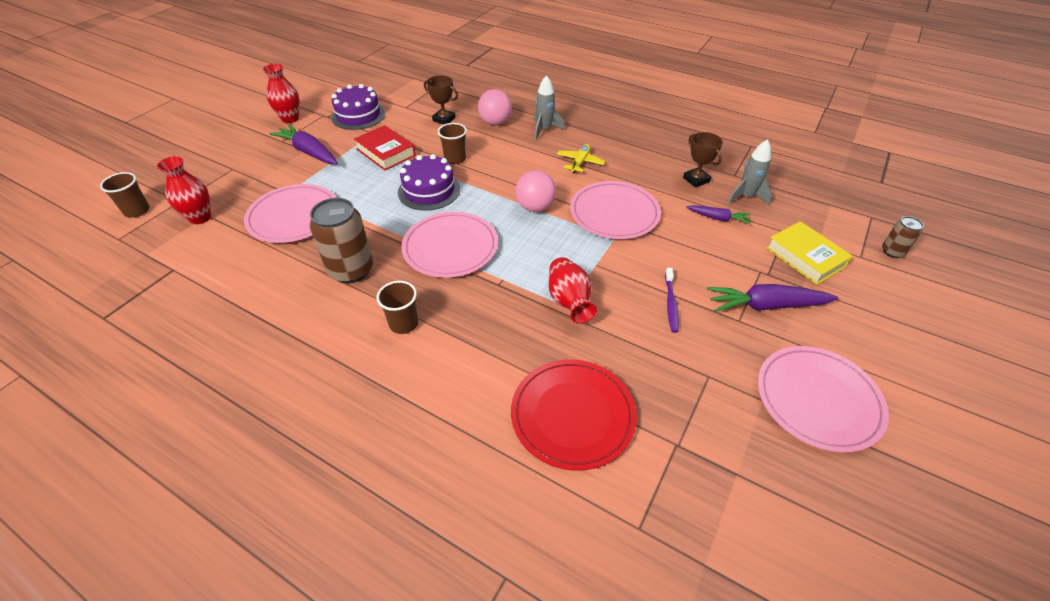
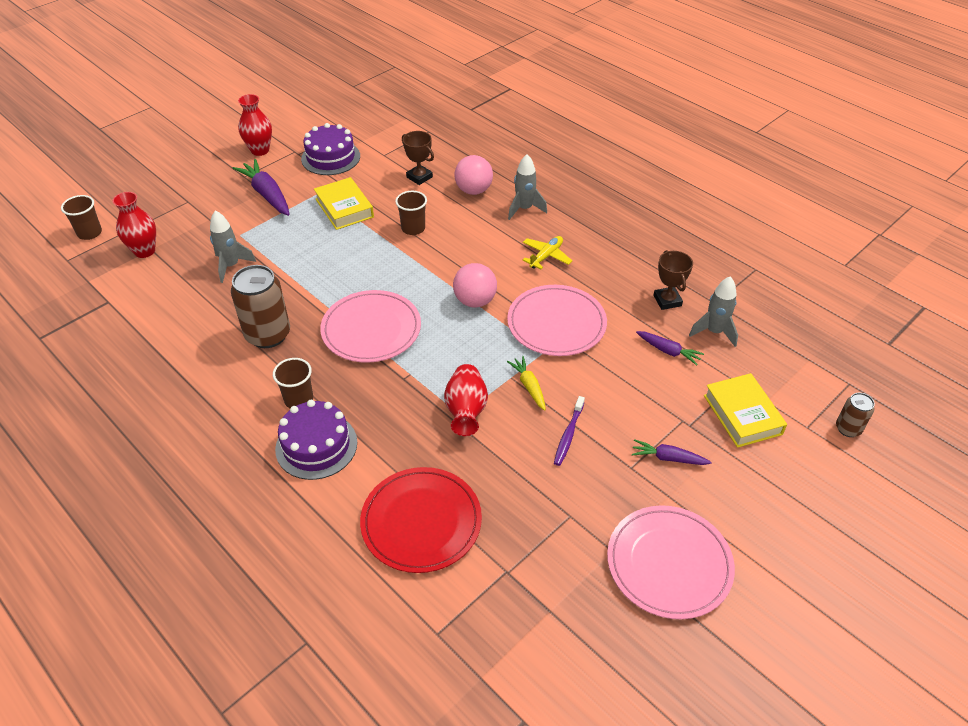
camera: 15 degrees right, 0 degrees up
(293, 216) = (231, 266): pink plate -> grey rocket
(386, 152) = (344, 208): red book -> yellow book
(429, 190) = (373, 261): purple cake -> purple cake (316, 445)
(616, 269) = (529, 386): none -> yellow carrot
(766, 305) = (668, 458): purple carrot -> purple carrot, size x0.57

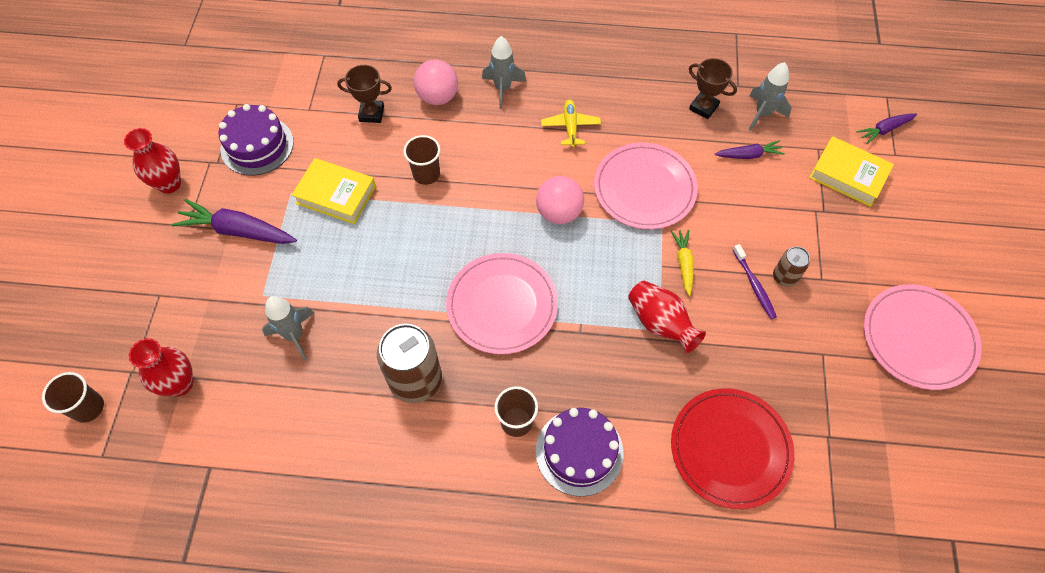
camera: 40 degrees left, 15 degrees up
(529, 386) = (683, 264): yellow carrot -> yellow carrot turned 60 degrees clockwise
(668, 458) = (837, 251): purple carrot -> purple carrot (884, 130)
(848, 429) = (919, 137): brown can -> brown can (784, 277)

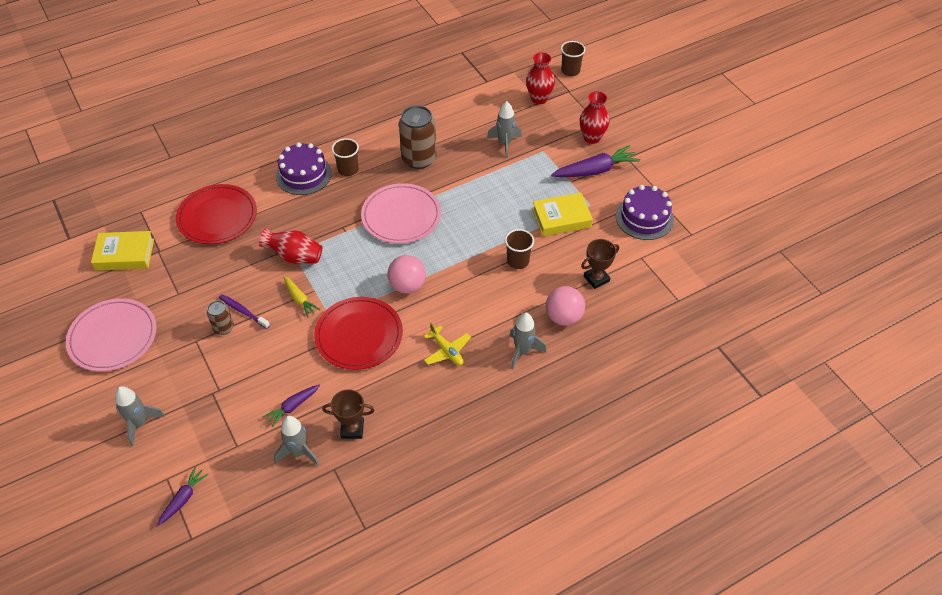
camera: 145 degrees right, 10 degrees down
(169, 184) = (666, 170): red vase -> red vase (592, 138)
(644, 188) = (359, 335): pink plate -> red plate
(848, 175) = (202, 435): yellow book -> yellow book (124, 254)
(909, 219) = (140, 424): none -> grey rocket

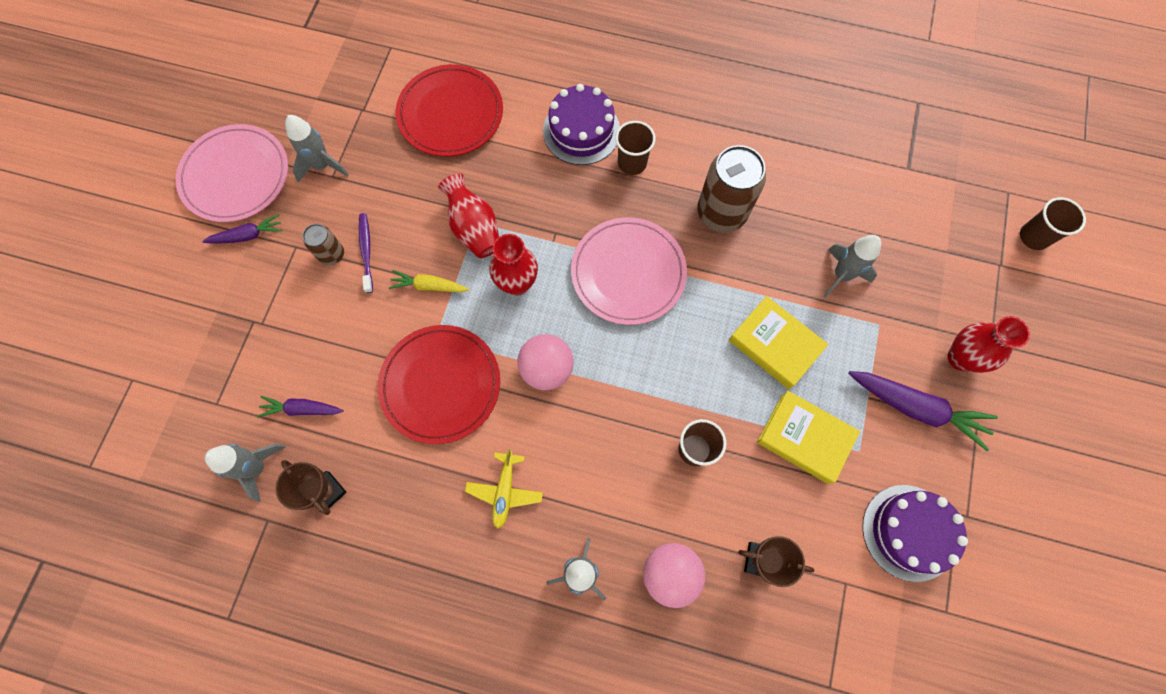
camera: 45 degrees right, 20 degrees up
(124, 254) = (331, 87): yellow book -> yellow book (775, 345)
(140, 424) = (167, 296): grey rocket -> grey rocket (322, 166)
(183, 499) = (123, 417): purple carrot -> purple carrot (247, 235)
(300, 299) = (429, 286): yellow carrot -> yellow carrot turned 90 degrees clockwise
(539, 99) = (949, 245): red vase -> red vase (517, 283)

